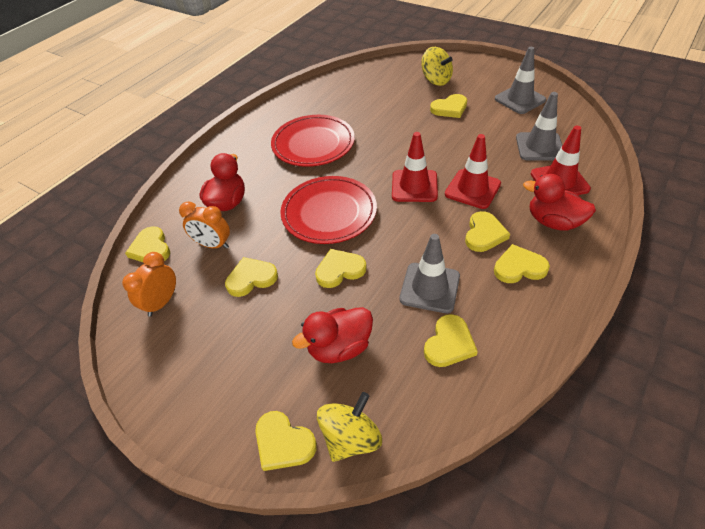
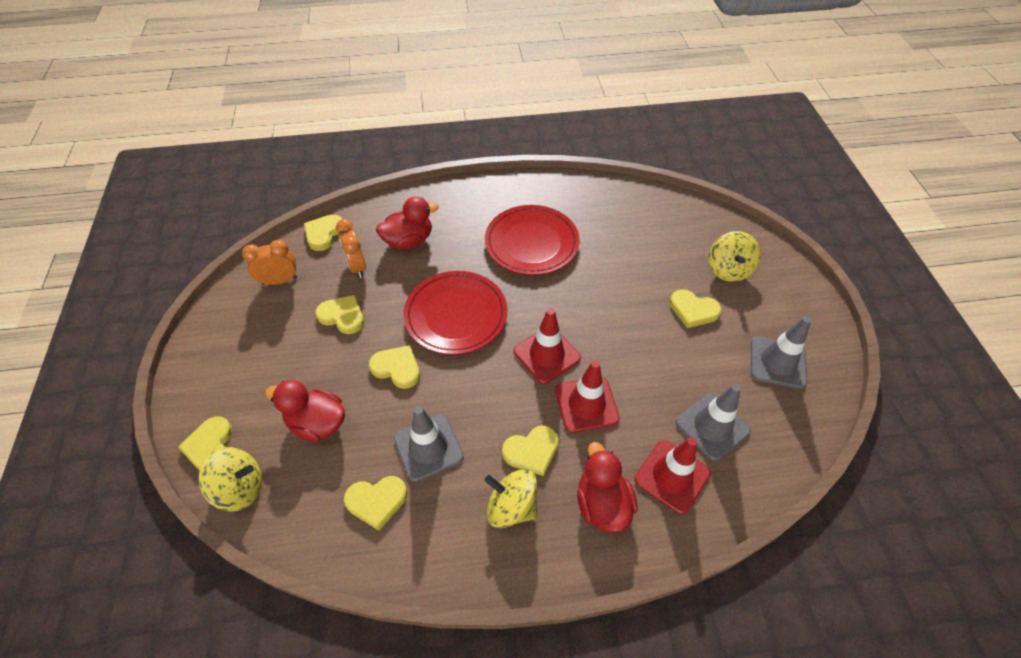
camera: 45 degrees right, 5 degrees up
(519, 267) = (511, 506): yellow heart -> yellow spinning top

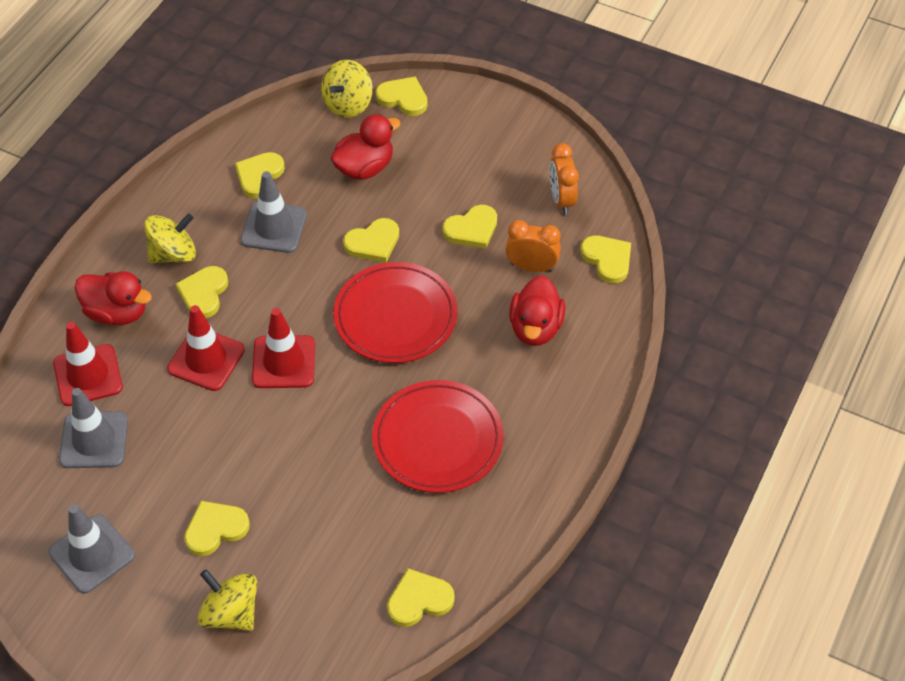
camera: 125 degrees right, 0 degrees up
(279, 281) = (561, 200): orange clock -> orange clock turned 150 degrees clockwise
(634, 200) = (419, 600): none -> yellow heart

